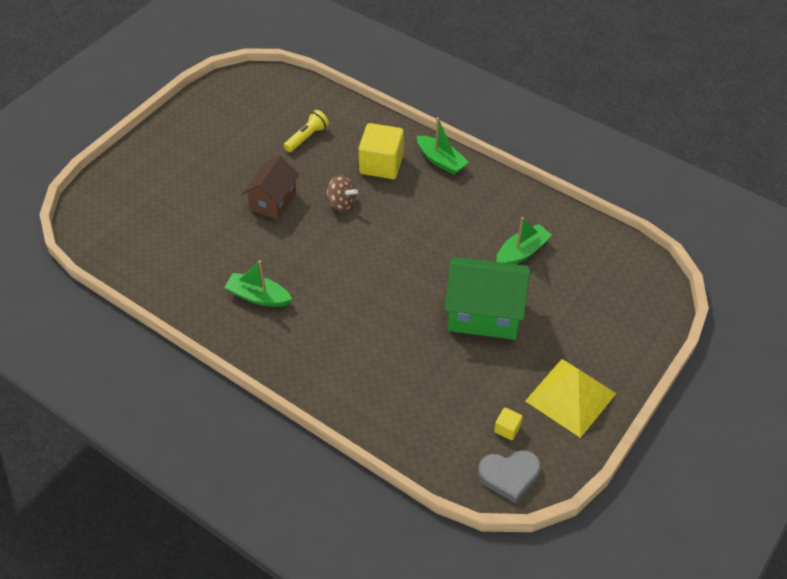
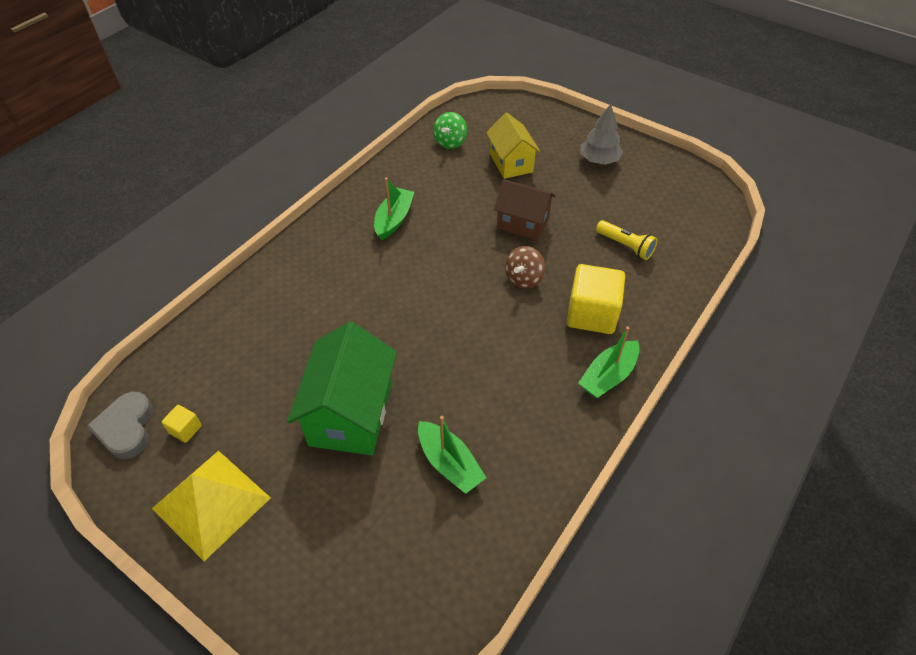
camera: 90 degrees right, 0 degrees up
(143, 253) = (450, 142): none -> green spinning top
(186, 206) = (511, 163): none -> yellow house
(191, 143) = (599, 160): none -> grey tree

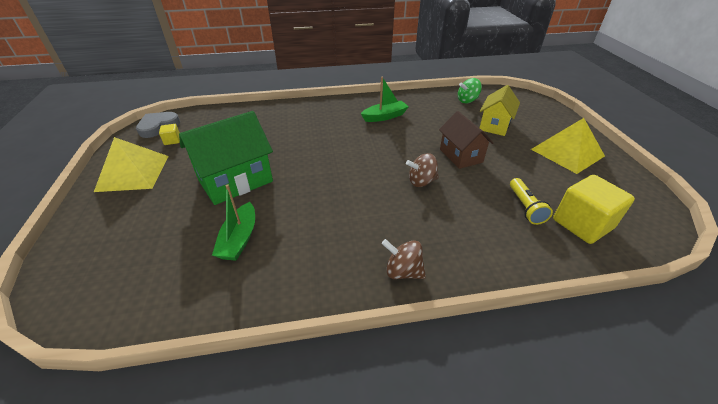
camera: 45 degrees right, 10 degrees down
(591, 314) = (442, 228): yellow cube -> yellow cube (582, 224)
(599, 160) = (567, 152): grey tree -> yellow pyramid
(608, 376) = (403, 271): green boat -> brown spinning top

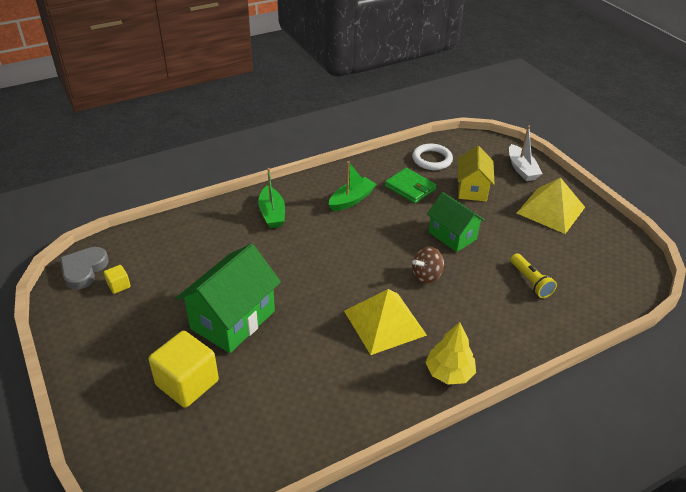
camera: 20 degrees left, 0 degrees up
(133, 173) = (105, 338): yellow pyramid -> yellow pyramid (385, 322)
(239, 239) = (281, 382): green boat -> green boat (272, 213)
(403, 271) = (449, 372): brown spinning top -> yellow tree
(439, 116) = (410, 188): none -> green wallet
(461, 155) = (452, 236): brown house -> green house
(467, 101) = (432, 159): green spinning top -> white ring
(548, 118) = (521, 169): none -> white boat
(582, 224) = (582, 287): yellow cube -> yellow cube (187, 383)

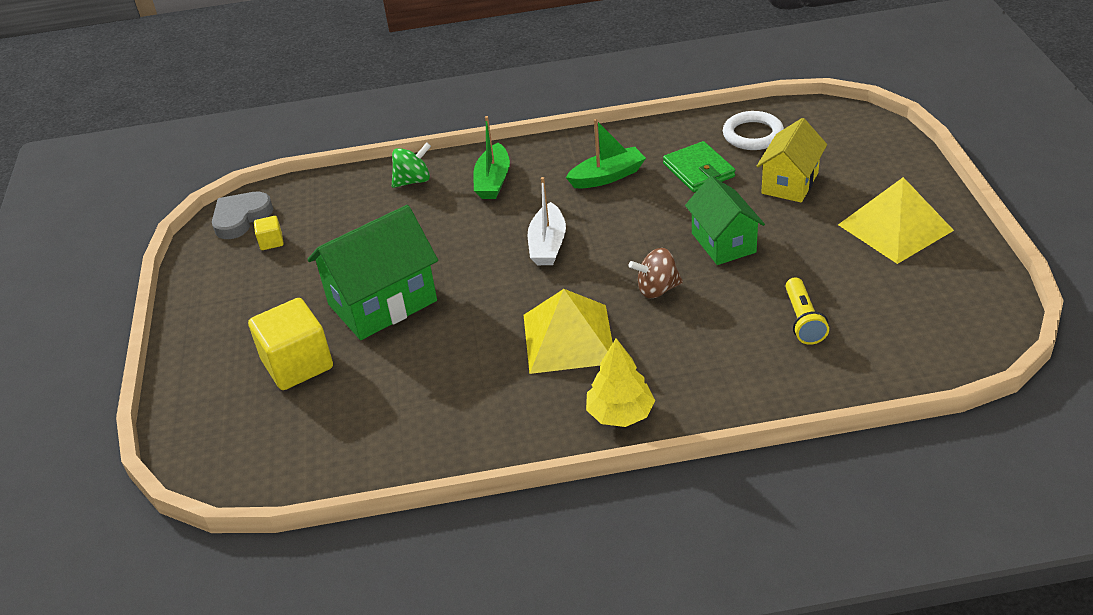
camera: 25 degrees right, 0 degrees up
(212, 221) = (413, 181): none -> green spinning top
(521, 169) = (884, 163): white boat -> white boat (548, 245)

